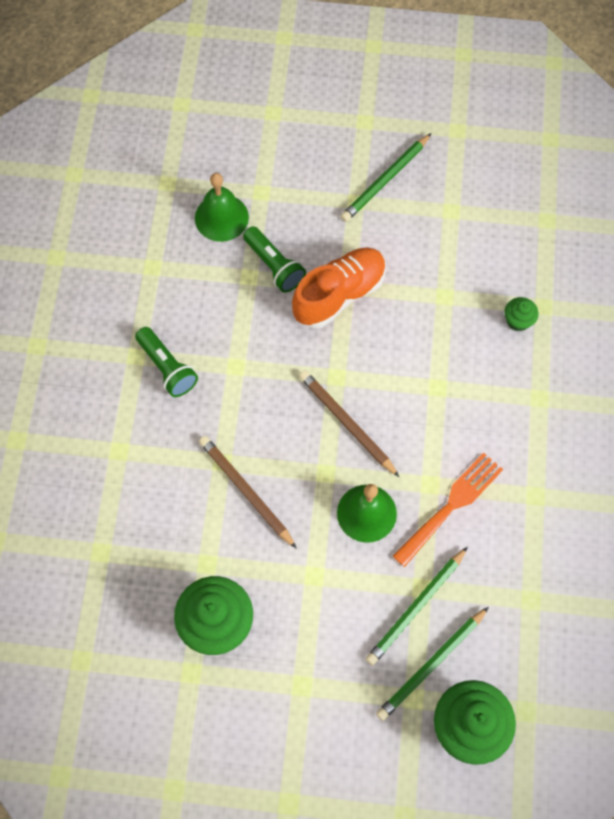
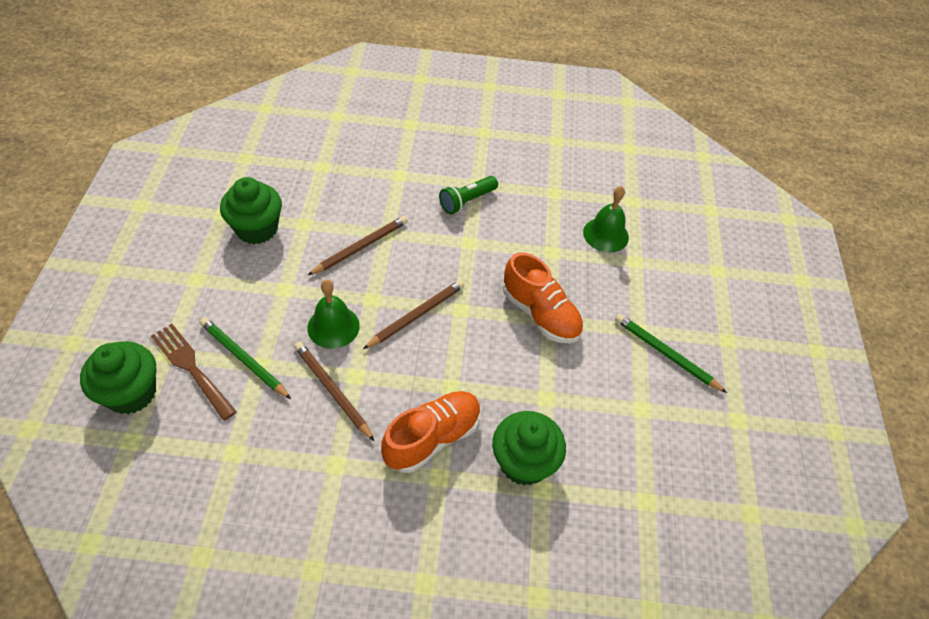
camera: 85 degrees right, 15 degrees down
(274, 266) = (564, 268): green flashlight -> none
(431, 664) = (191, 368): green pencil -> brown fork
(451, 506) = (333, 391): orange fork -> brown pencil
(498, 404) = (432, 438): none -> orange shoe
(518, 321) = (524, 462): green cupcake -> green cupcake, size x2.07

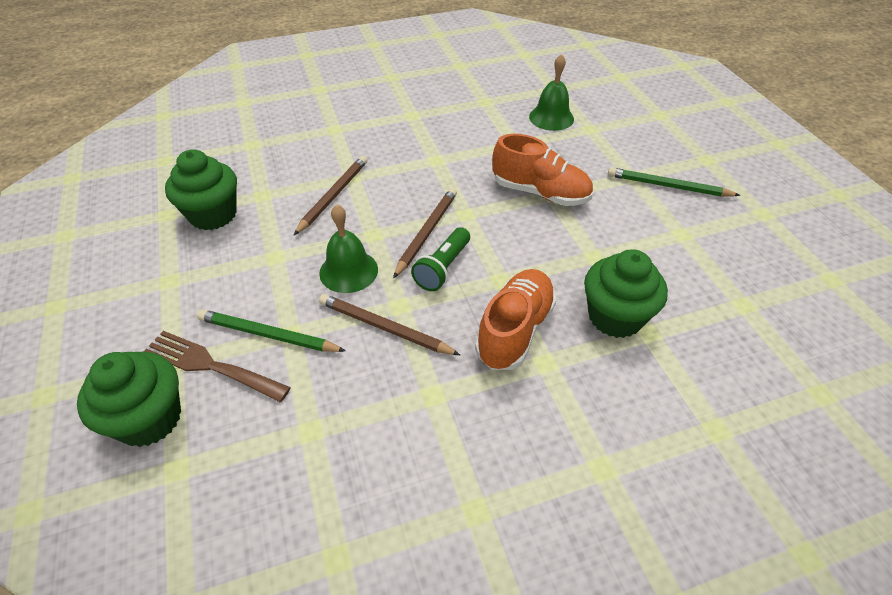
camera: 20 degrees left, 5 degrees down
(467, 201) = (412, 130): green flashlight -> green flashlight (443, 268)

